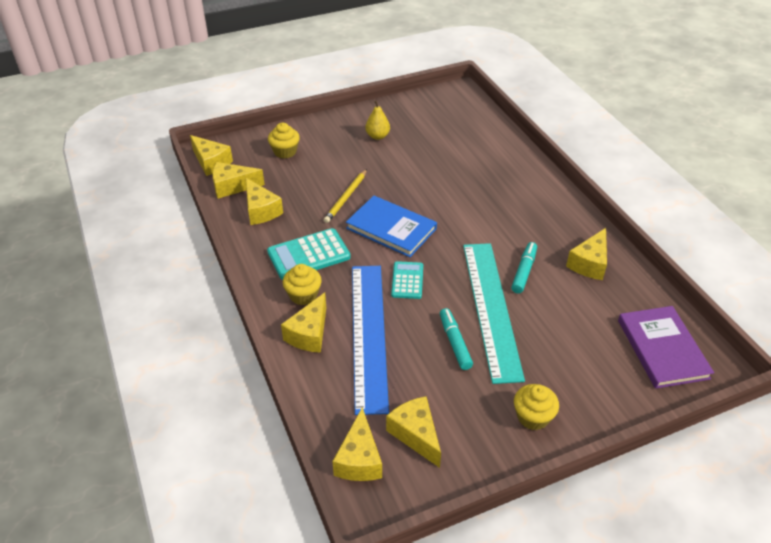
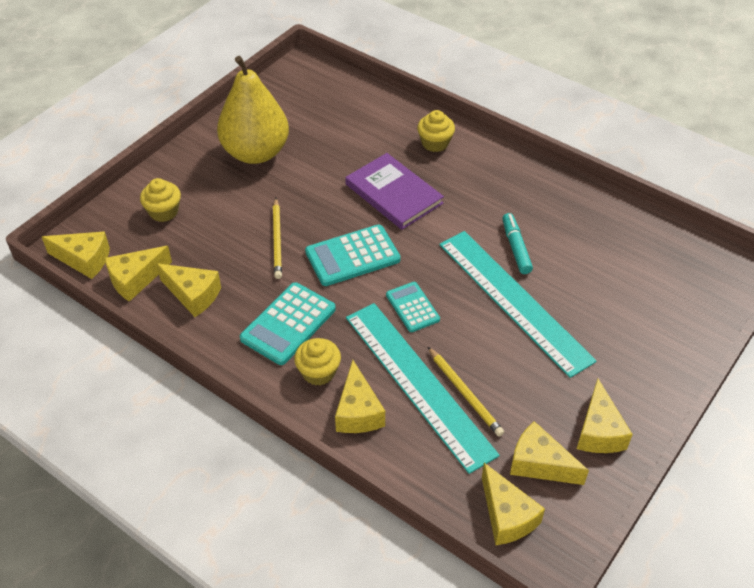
camera: 30 degrees left, 5 degrees up
(369, 334) = (418, 383): blue ruler -> turquoise ruler
(377, 136) = (256, 153): yellow pear -> yellow pear, size x2.30
(391, 228) = (352, 256): blue book -> turquoise calculator
(398, 357) = (465, 393): none -> yellow pencil
(455, 342) = (506, 352): turquoise marker -> none
(533, 417) = (627, 393): yellow cupcake -> yellow cupcake (435, 143)
(589, 263) = (568, 213): yellow cheese -> yellow cheese (599, 431)
(662, 349) = (686, 272): purple book -> purple book (394, 194)

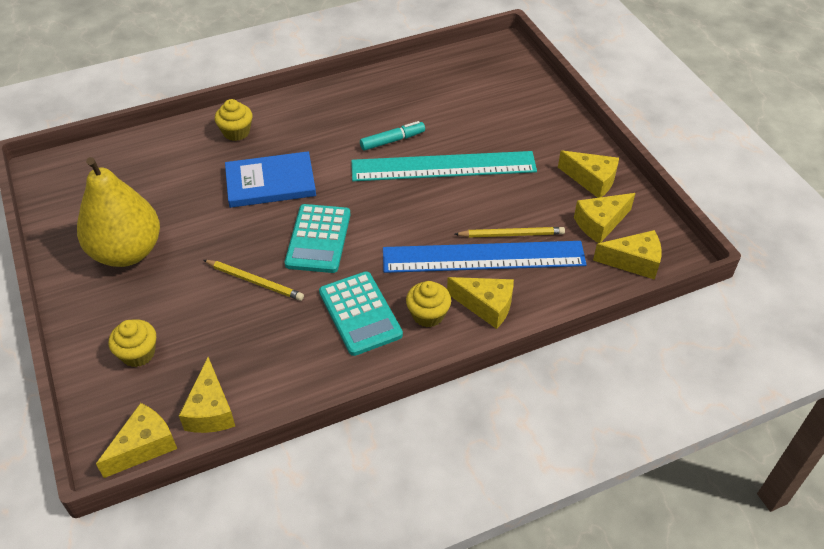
camera: 60 degrees left, 0 degrees up
(193, 295) = (269, 370): yellow cheese -> none
(394, 194) = (270, 182): purple book -> blue book
(412, 307) = (404, 226): turquoise calculator -> none
(418, 383) = (483, 257): turquoise ruler -> blue ruler
(516, 248) = (392, 140): turquoise marker -> turquoise marker turned 135 degrees clockwise

